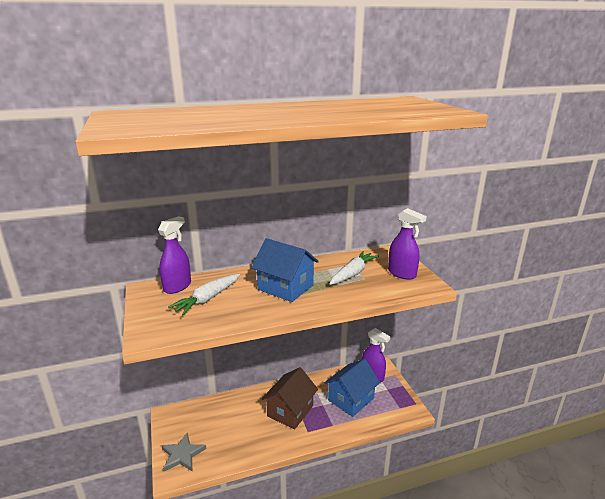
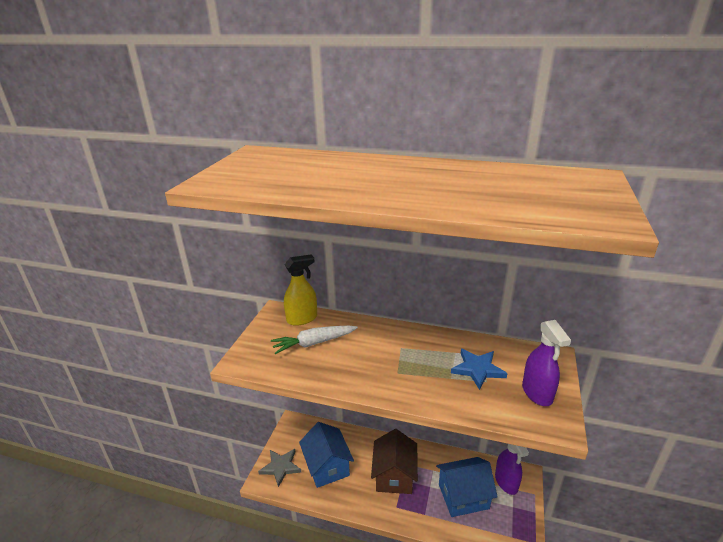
camera: 35 degrees right, 5 degrees up
(177, 286) = (302, 319): purple spray bottle -> yellow spray bottle
(285, 287) = (392, 358): blue house -> blue house (327, 466)
(290, 411) = (394, 475): brown house -> brown house turned 60 degrees counterclockwise
(353, 273) = (477, 369): white carrot -> blue star

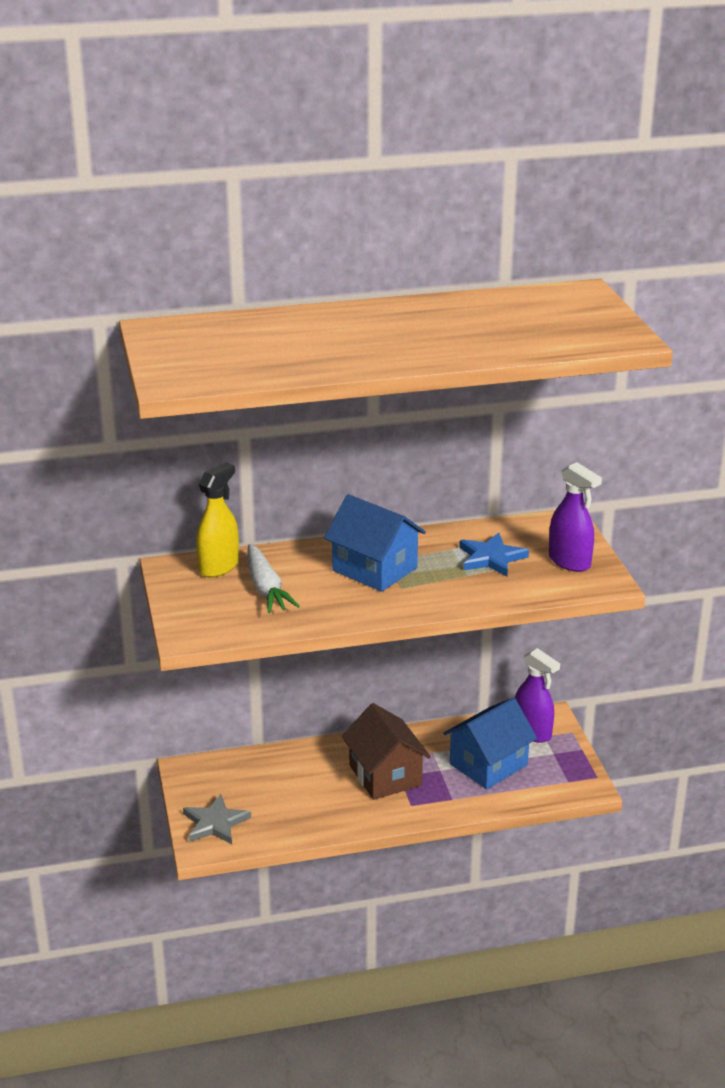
camera: 30 degrees left, 0 degrees up
(314, 343) = (266, 588): white carrot -> white carrot turned 60 degrees counterclockwise
(327, 466) = (283, 799): blue house -> blue house (374, 569)

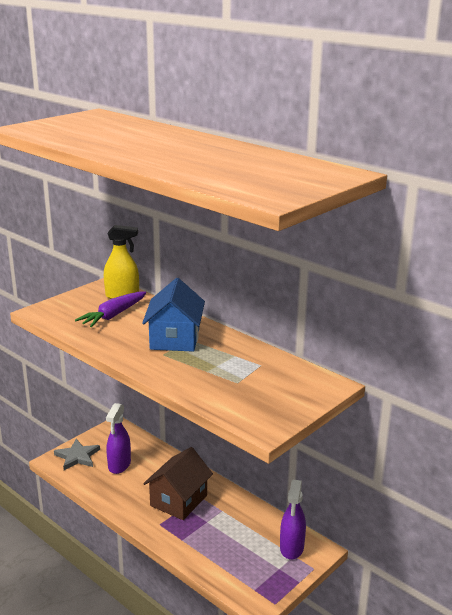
camera: 55 degrees right, 5 degrees down
(266, 588) = (113, 315): white carrot -> purple carrot
(488, 764) = (234, 541): blue house -> none
(491, 558) = (240, 372): blue star -> none
(569, 562) = (275, 404): purple spray bottle -> purple spray bottle (119, 465)

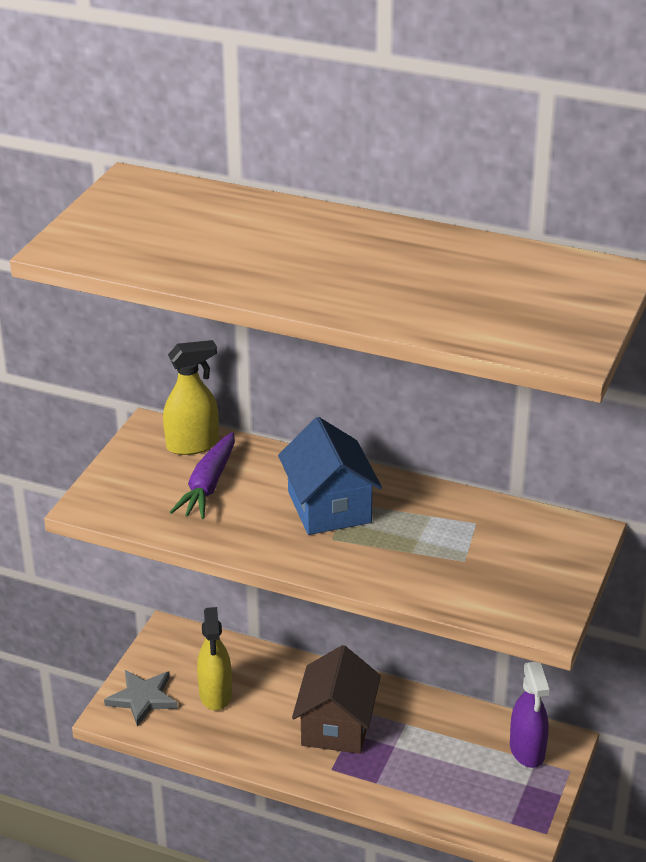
camera: 20 degrees left, 10 degrees up
(119, 465) = (215, 694): purple spray bottle -> yellow spray bottle

